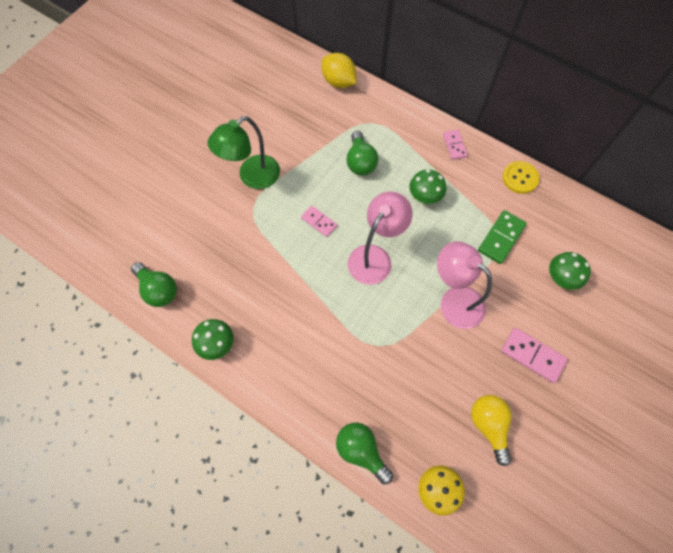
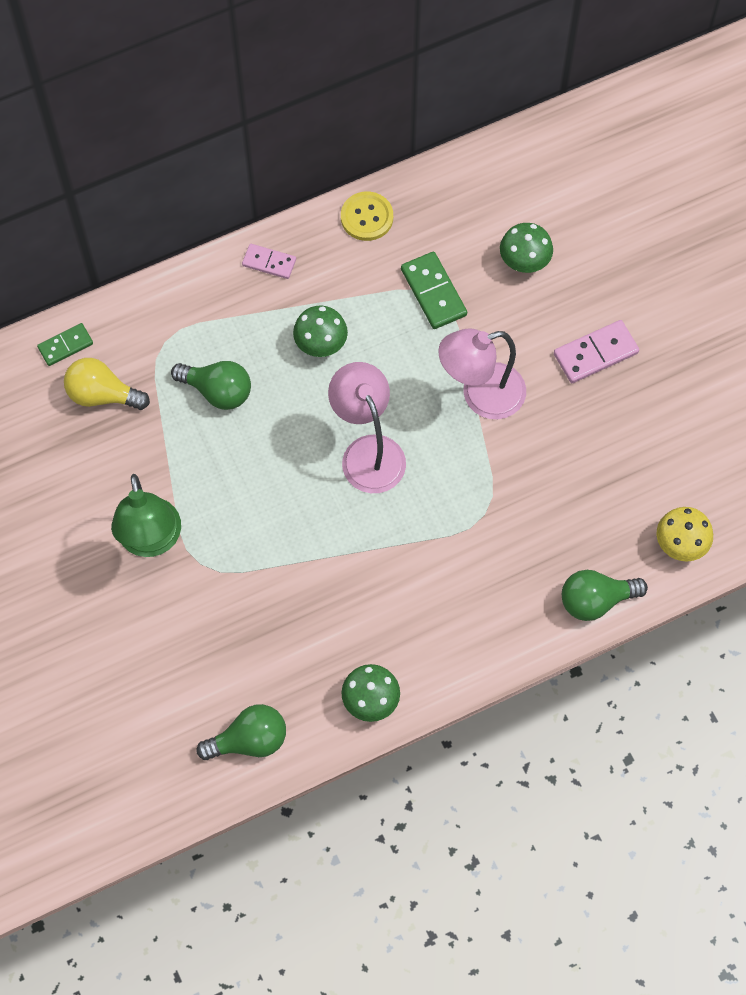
camera: 60 degrees left, 0 degrees up
(319, 222) = (275, 491): pink domino -> none
(338, 82) = (65, 346): yellow lemon -> green domino
(489, 425) = (645, 449): yellow light bulb -> yellow light bulb (102, 394)

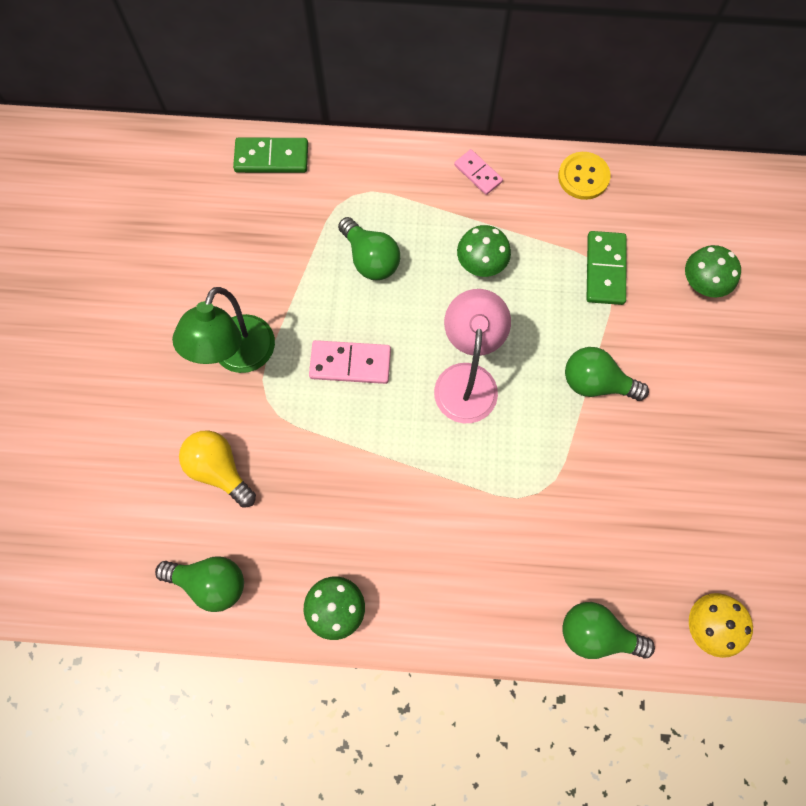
camera: 30 degrees right, 5 degrees up
(65, 346) = (271, 158): green domino -> green domino, size x1.54
(102, 394) = (275, 212): yellow light bulb -> yellow light bulb (219, 469)
(481, 395) = (596, 382): pink lamp -> green light bulb
(595, 353) = (723, 400): pink domino -> pink domino (350, 363)

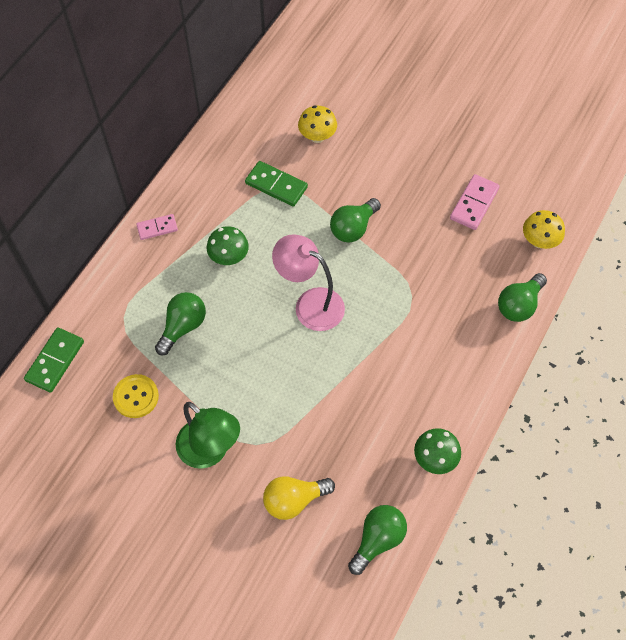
camera: 65 degrees left, 10 degrees down
(350, 363) = (258, 375): pink domino -> pink domino (474, 204)
(370, 259) = (183, 327): green light bulb -> green light bulb turned 45 degrees counterclockwise
(583, 177) = (200, 166): yellow button -> yellow button (136, 397)
(702, 284) = (317, 136): green mushroom -> yellow mushroom

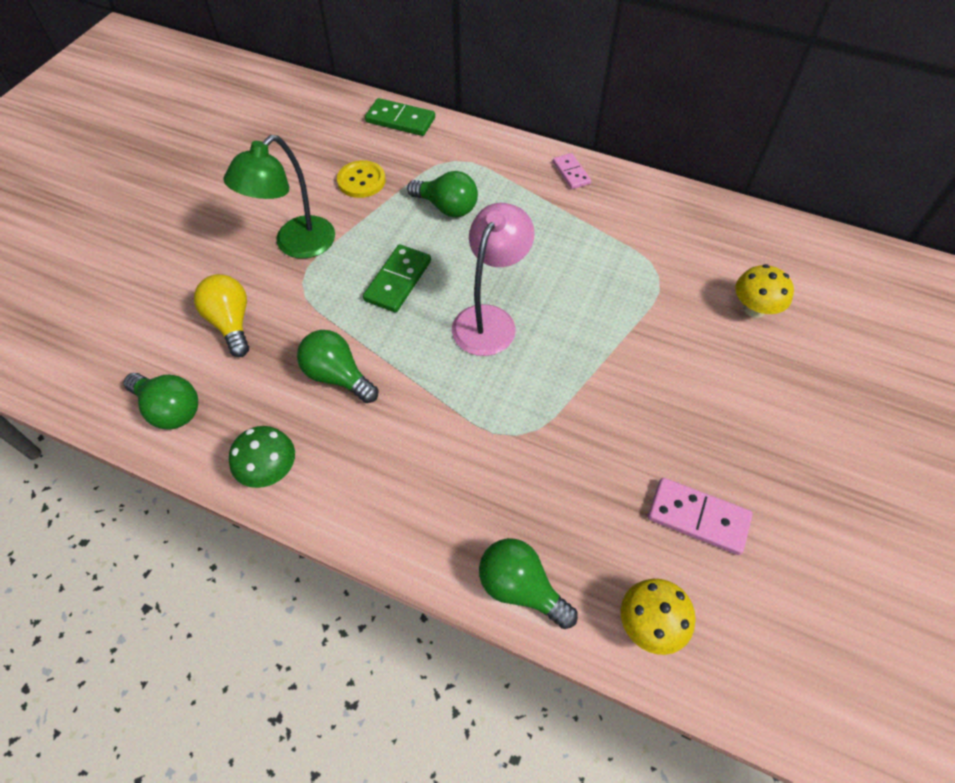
camera: 85 degrees right, 5 degrees down
(229, 257) = (544, 237): green mushroom -> none
(276, 185) = (660, 272): green domino -> green domino (398, 280)
(353, 228) = (614, 359): green light bulb -> green light bulb (337, 376)

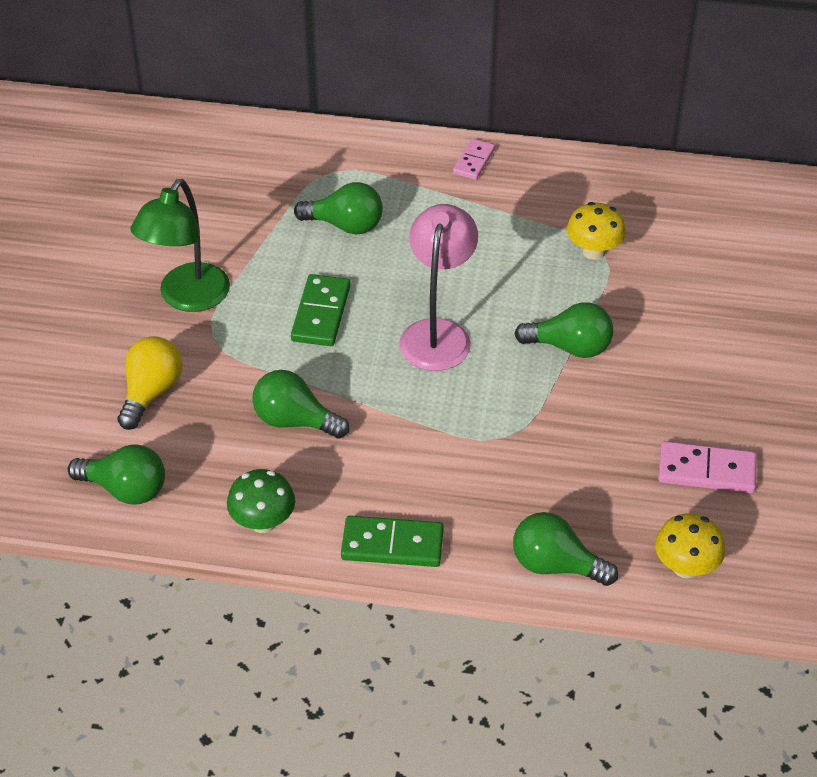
camera: 15 degrees left, 10 degrees down
(231, 323) = (151, 392): yellow light bulb -> yellow light bulb turned 60 degrees clockwise
(361, 181) = (233, 214): yellow button -> none
(400, 120) = (250, 135): green domino -> green domino (392, 545)
(571, 173) = (474, 161): pink domino -> pink domino turned 60 degrees clockwise
(602, 358) = (570, 347): none -> green light bulb
(754, 309) = (713, 269): yellow mushroom -> yellow mushroom (593, 251)

